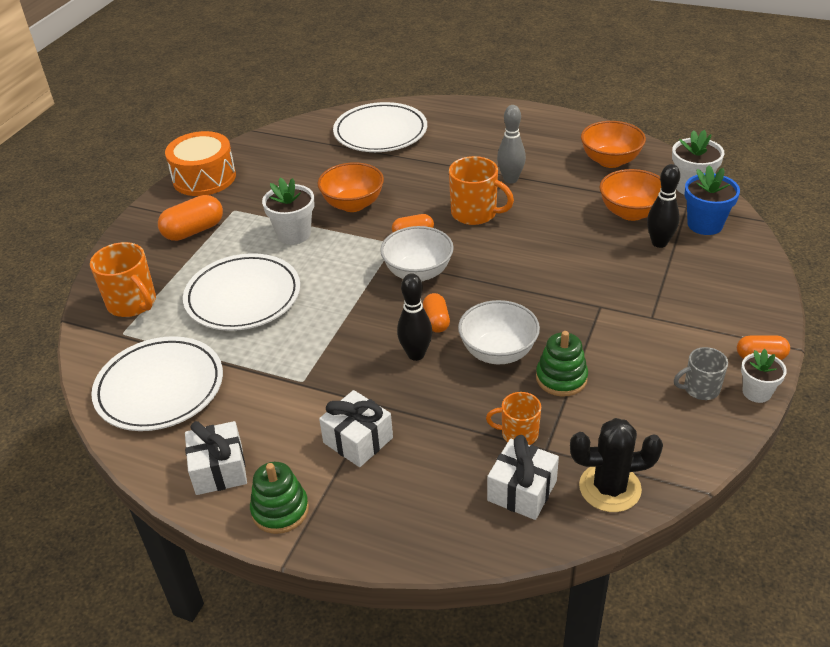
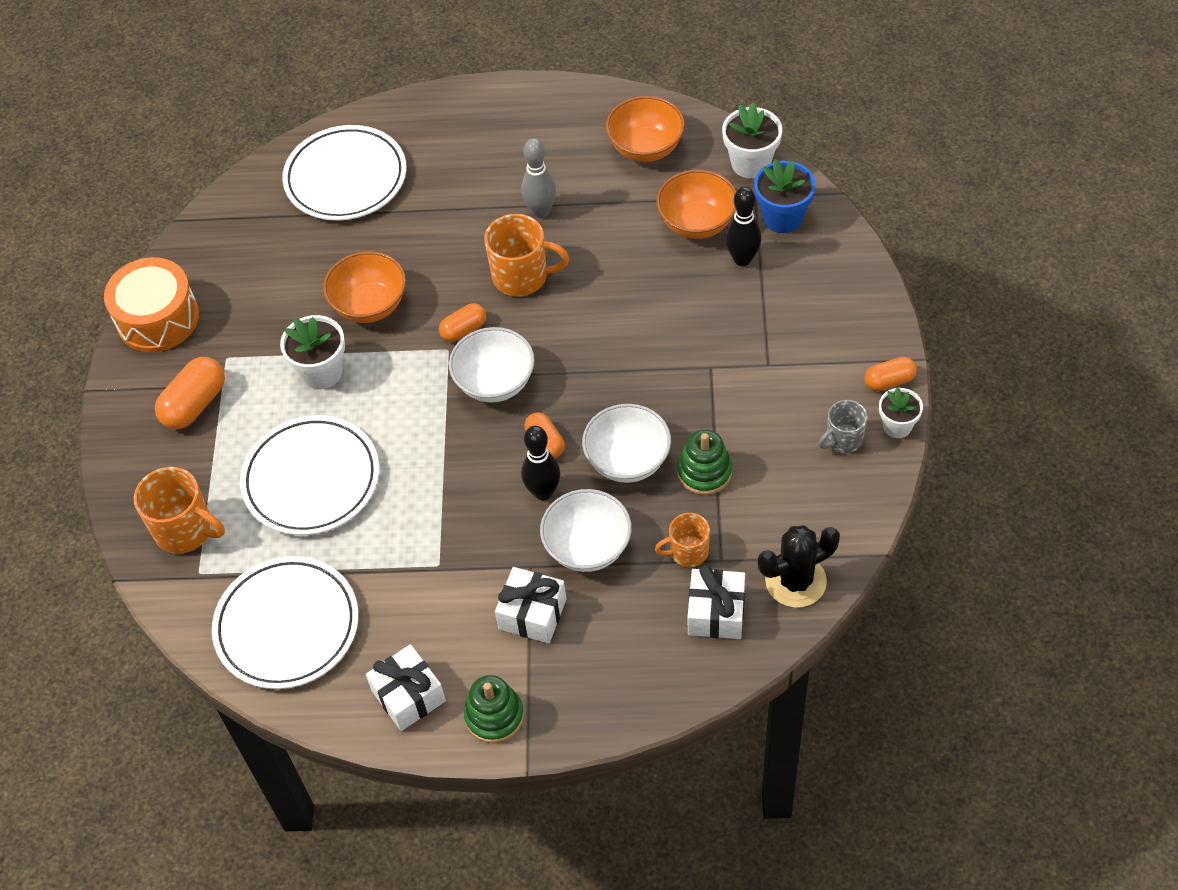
camera: 20 degrees left, 15 degrees up
(432, 404) = (587, 547): none -> white bowl

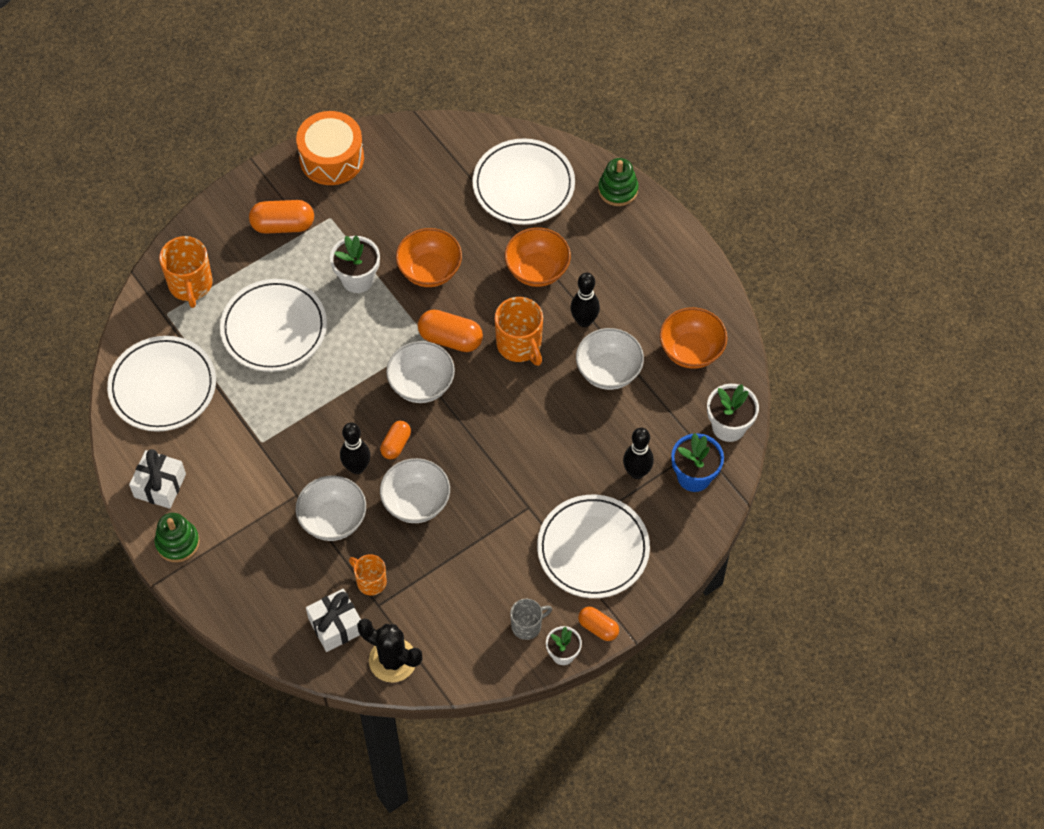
camera: 50 degrees right, 5 degrees up
(464, 330) = (450, 339): orange capsule -> orange capsule, size x1.60
(532, 614) = (263, 518): white gift -> none
(541, 211) = (584, 321): grey bowling pin -> black bowling pin
(613, 222) = (608, 371): none -> white bowl
(697, 223) = (647, 424): orange bowl -> orange bowl (537, 270)
(704, 472) = (440, 554): green stacking toy -> green stacking toy (618, 190)
(799, 339) = (593, 549): none -> white plate
(843, 439) = (527, 625): grey mug -> grey mug turned 135 degrees clockwise

